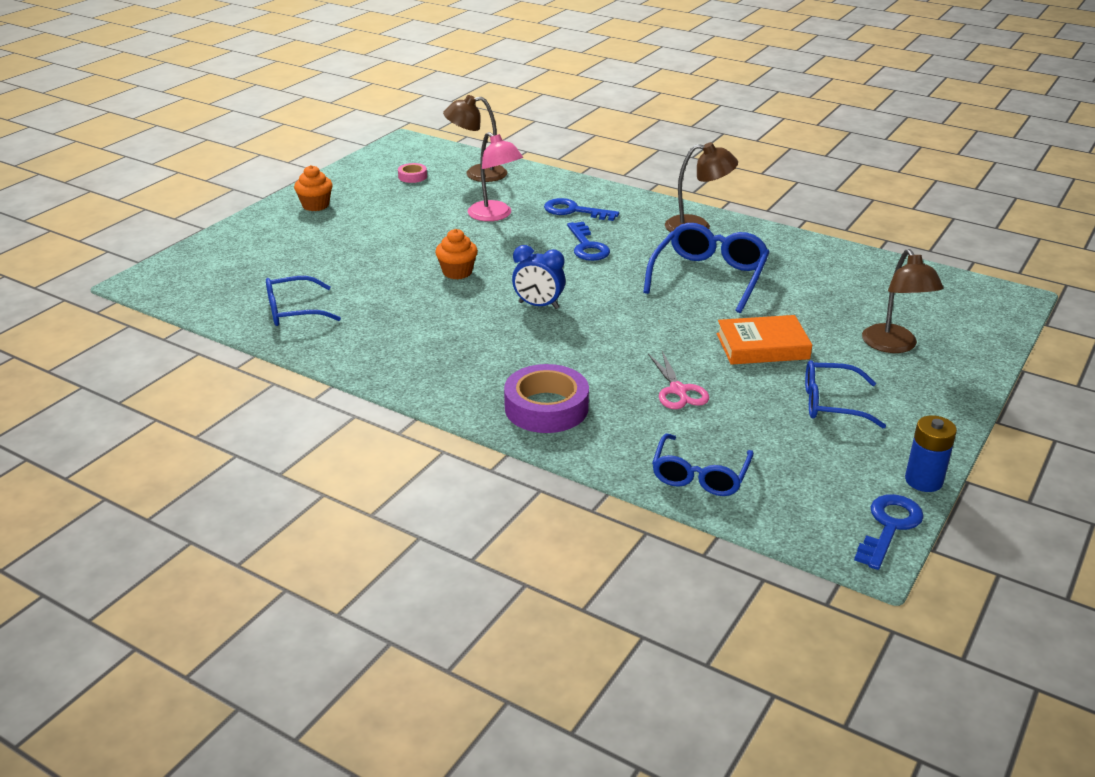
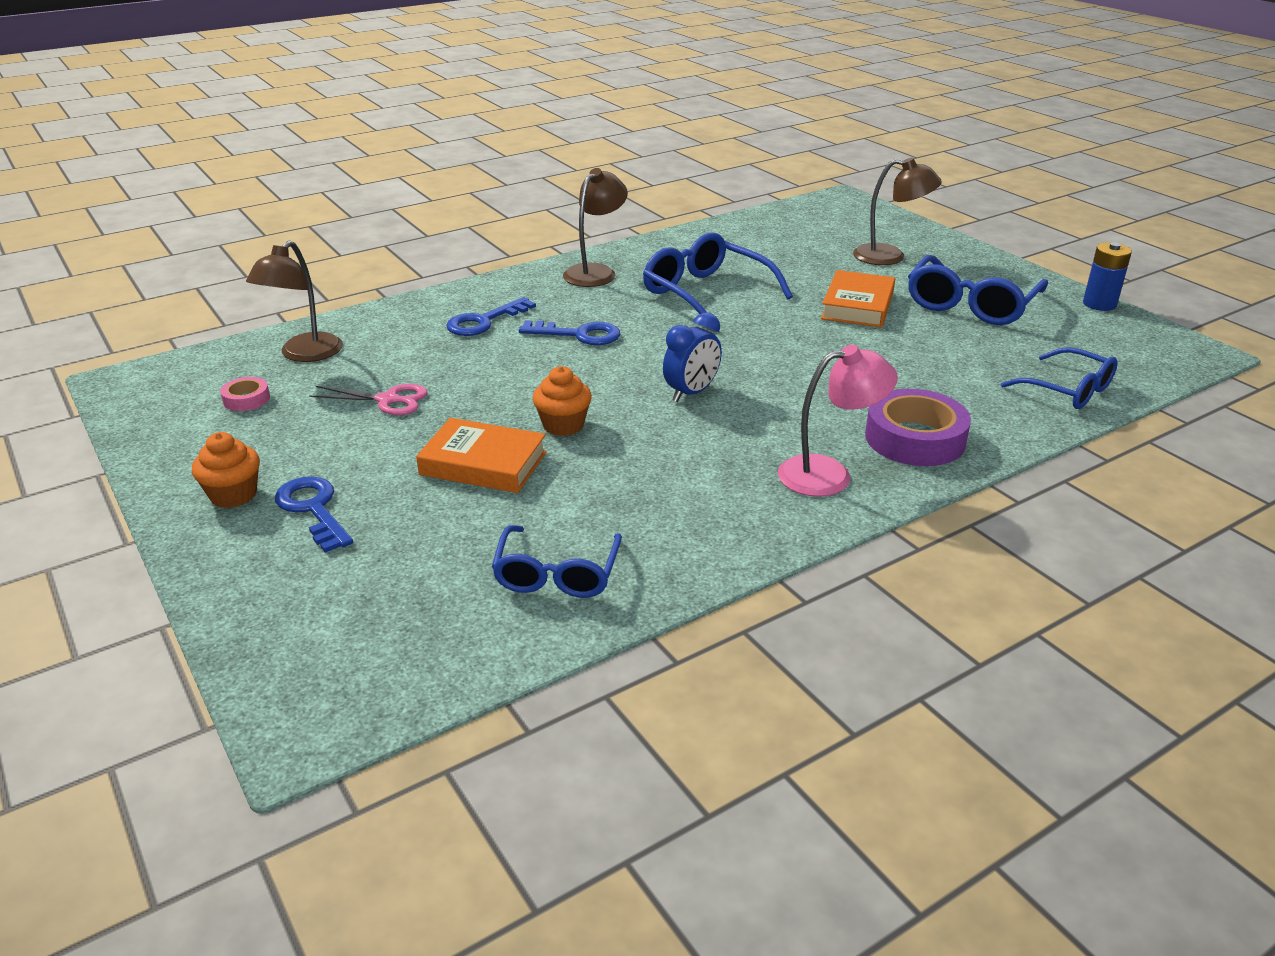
camera: 65 degrees left, 0 degrees up
(393, 260) = (483, 463): none -> orange book
(495, 215) = (438, 369): pink lamp -> pink lamp (829, 474)
(678, 390) = (915, 363): pink scissors -> pink scissors (387, 400)
(831, 403) = (971, 305): blue glasses -> blue glasses, size x1.51
(889, 527) = (1161, 334): blue key -> blue key (313, 509)

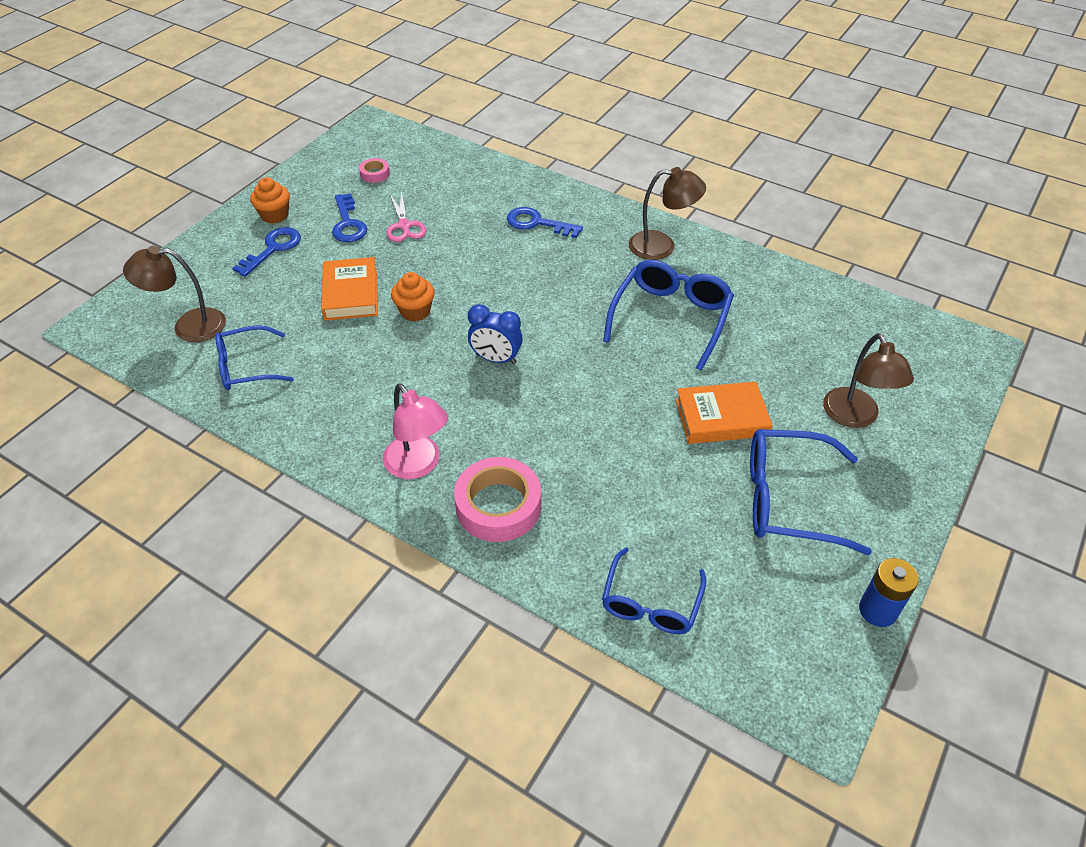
camera: 65 degrees right, 15 degrees up
(304, 354) = (440, 170): brown lamp -> brown lamp (189, 326)
(579, 335) = (549, 274): blue key -> blue key (348, 224)
(915, 438) = (498, 506): purple tape -> pink tape

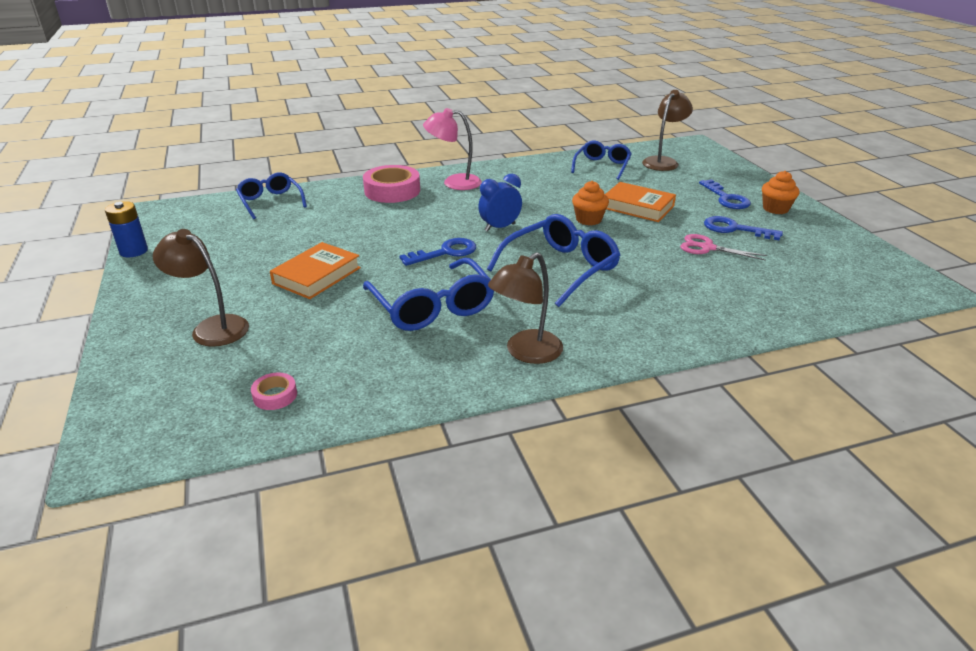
camera: 130 degrees right, 15 degrees down
(375, 174) = (812, 261): pink tape -> pink tape (275, 395)
(537, 223) = (644, 304): blue key -> blue key (445, 252)
(788, 500) = (228, 264): blue glasses -> blue glasses (560, 268)

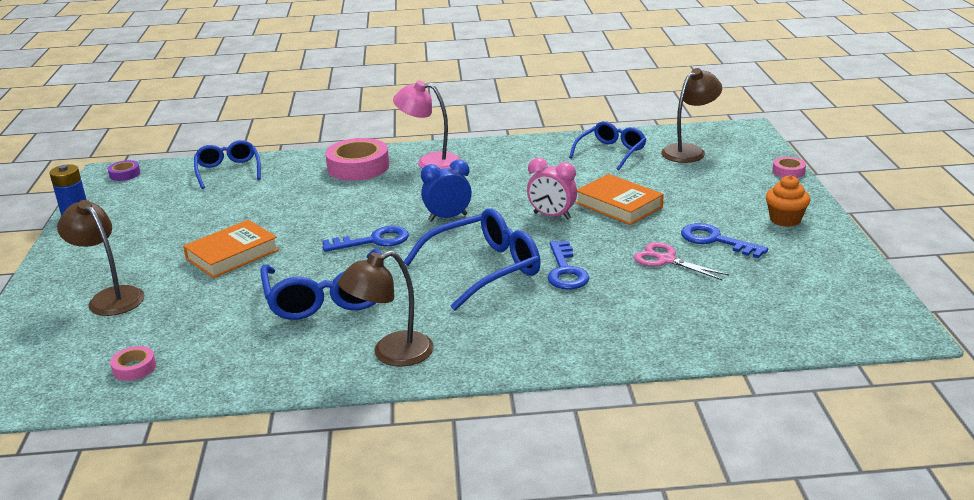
camera: 15 degrees right, 5 degrees down
(167, 211) = (125, 174): none -> purple tape
(588, 219) = (552, 216): orange cupcake -> pink clock
(726, 198) = (733, 202): blue key -> blue key (565, 271)
(750, 172) = (788, 171): none -> pink tape

